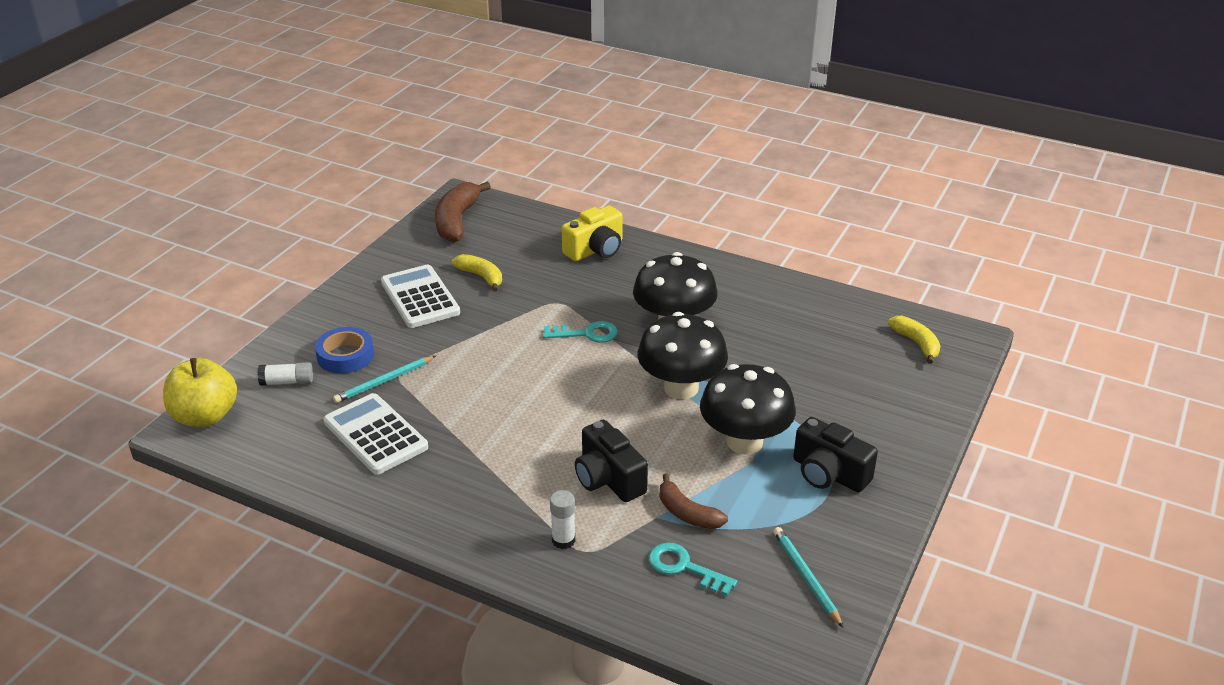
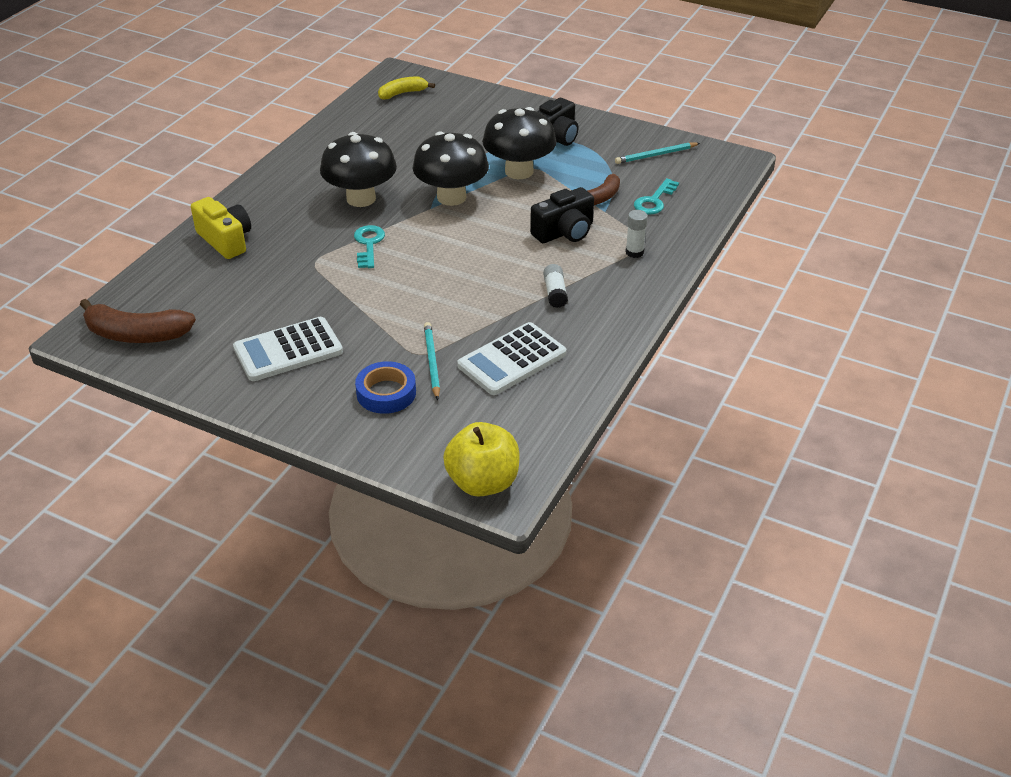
camera: 90 degrees left, 5 degrees up
(287, 382) = (427, 429): white glue stick -> white glue stick (555, 293)
(384, 381) = (431, 362): turquoise pencil -> turquoise pencil turned 150 degrees counterclockwise
(481, 276) = (257, 311): yellow banana -> none

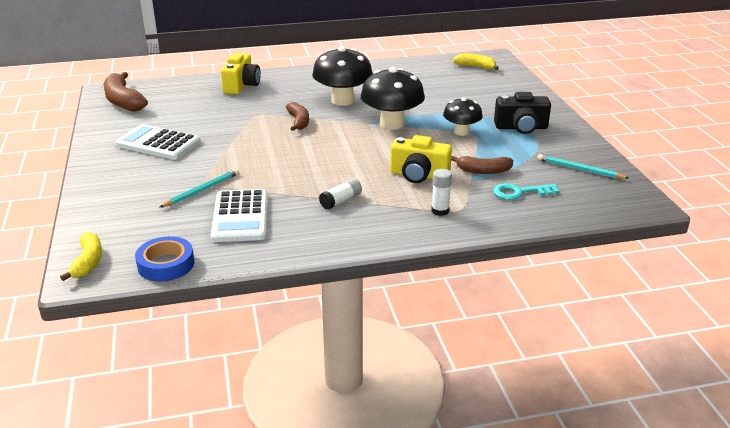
camera: 50 degrees right, 10 degrees down
(368, 244) = (299, 121): turquoise key -> brown banana
(386, 393) = (150, 189): blue tape -> blue tape (166, 264)
(483, 482) = (88, 262): yellow apple -> yellow banana
(512, 359) = (240, 216): white calculator -> white calculator turned 105 degrees counterclockwise
(519, 171) = (461, 132): black mushroom -> black mushroom, size x0.60
(564, 232) = (419, 175): black camera -> yellow camera

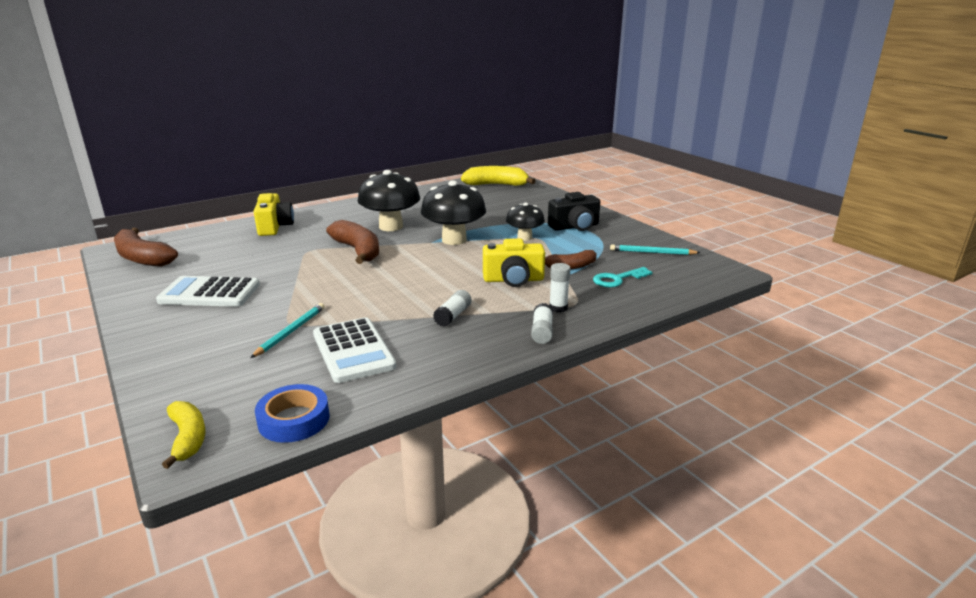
camera: 20 degrees left, 5 degrees down
(299, 121) = (358, 250): brown banana -> brown banana, size x1.61
(408, 231) = (542, 331): none -> white glue stick
(475, 66) = (496, 185): yellow banana -> yellow banana, size x1.61

